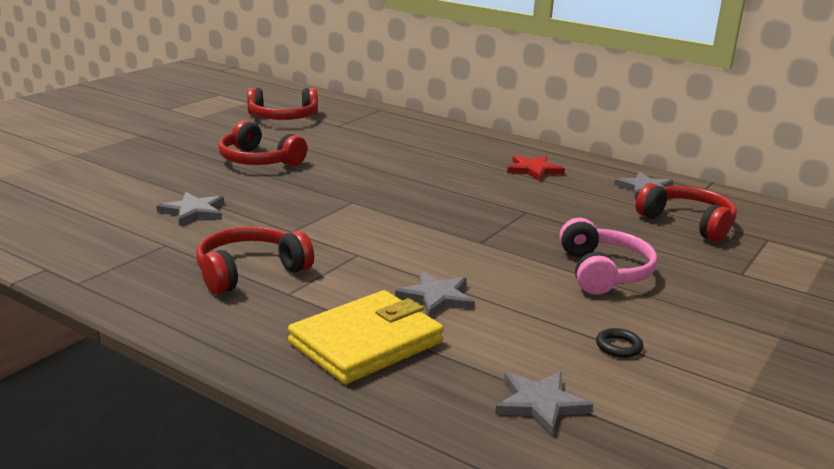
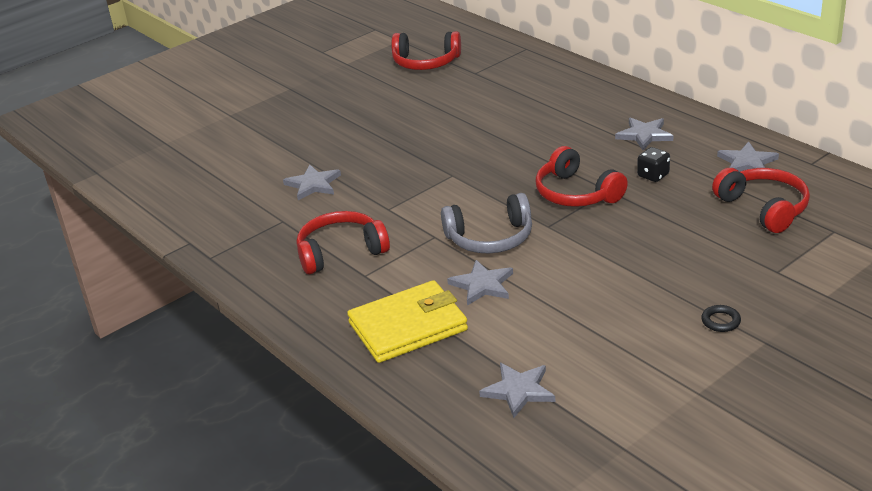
camera: 20 degrees right, 10 degrees up
(258, 160) = (385, 122): red headphones -> red headphones (576, 193)
(422, 254) = (490, 238): none -> grey headphones
(533, 170) = (644, 135): red star -> grey star
(563, 200) = (653, 175): none -> black dice
(603, 272) = (643, 264): pink headphones -> none
(618, 346) = (612, 343): black ring -> black ring (720, 321)

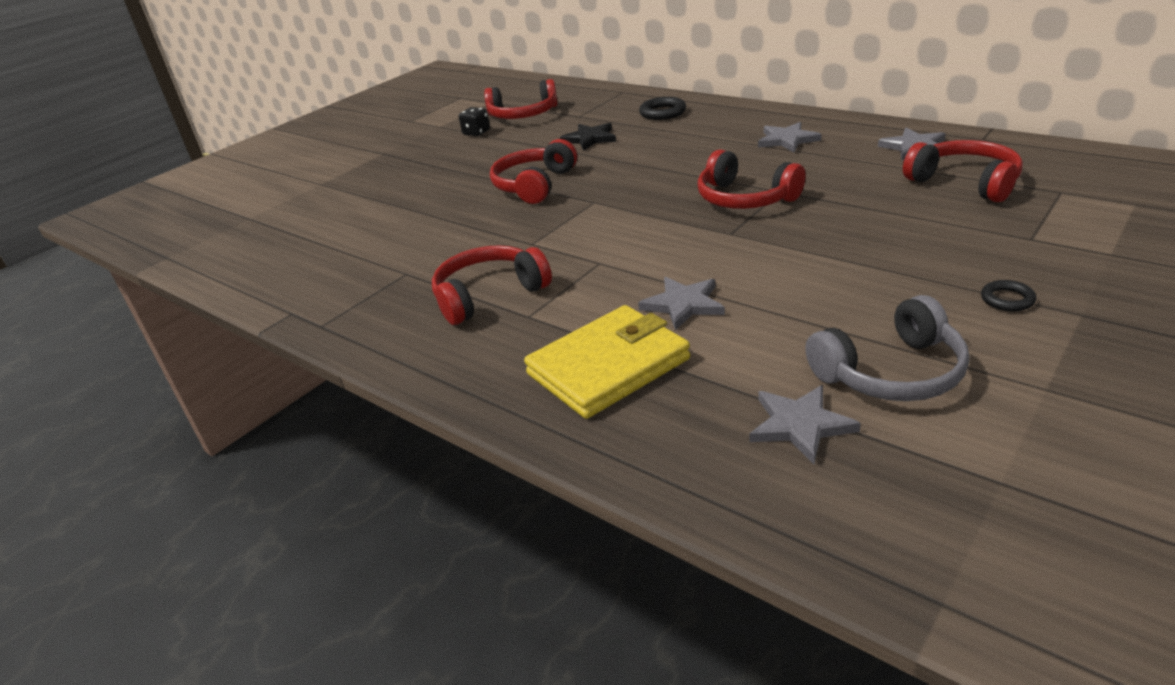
camera: 10 degrees left, 0 degrees up
(313, 184) = (433, 232): grey star -> none
(409, 148) = (534, 185): none -> red headphones
(475, 103) = (590, 138): none -> black star
(490, 238) = (668, 254): grey headphones -> grey headphones (891, 372)
(551, 82) = (662, 113): none -> black ring
(653, 175) = (820, 171): black dice -> black dice (476, 133)

